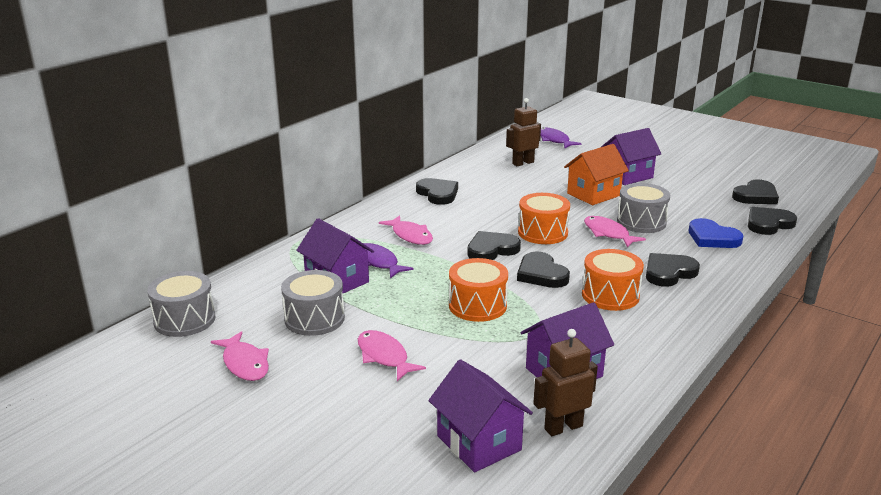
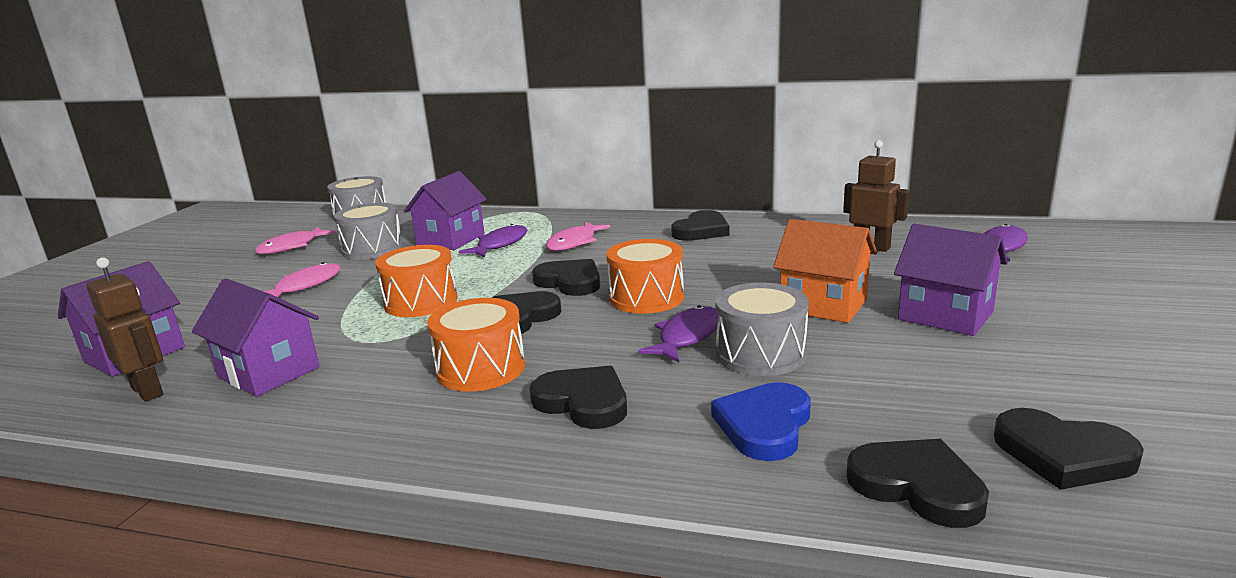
camera: 70 degrees right, 5 degrees down
(608, 233) = (687, 337): pink fish -> purple fish

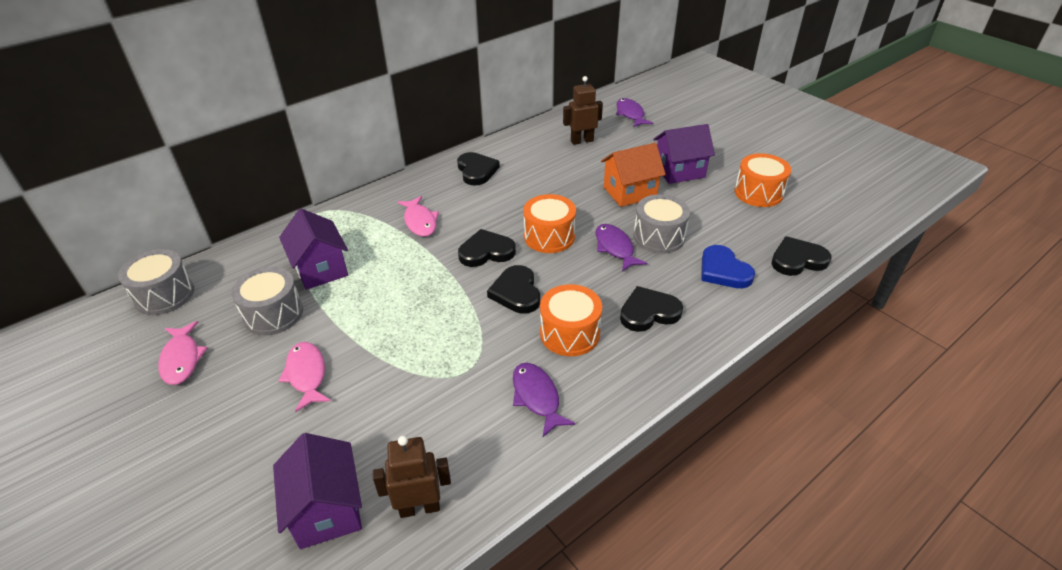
camera: 55 degrees left, 20 degrees up
(269, 372) = (463, 431): purple house -> none
(421, 302) = (430, 324): orange drum -> orange drum (758, 193)
(500, 244) = (371, 251): purple fish -> purple fish (537, 397)
(1063, 454) = (805, 218): black heart -> none

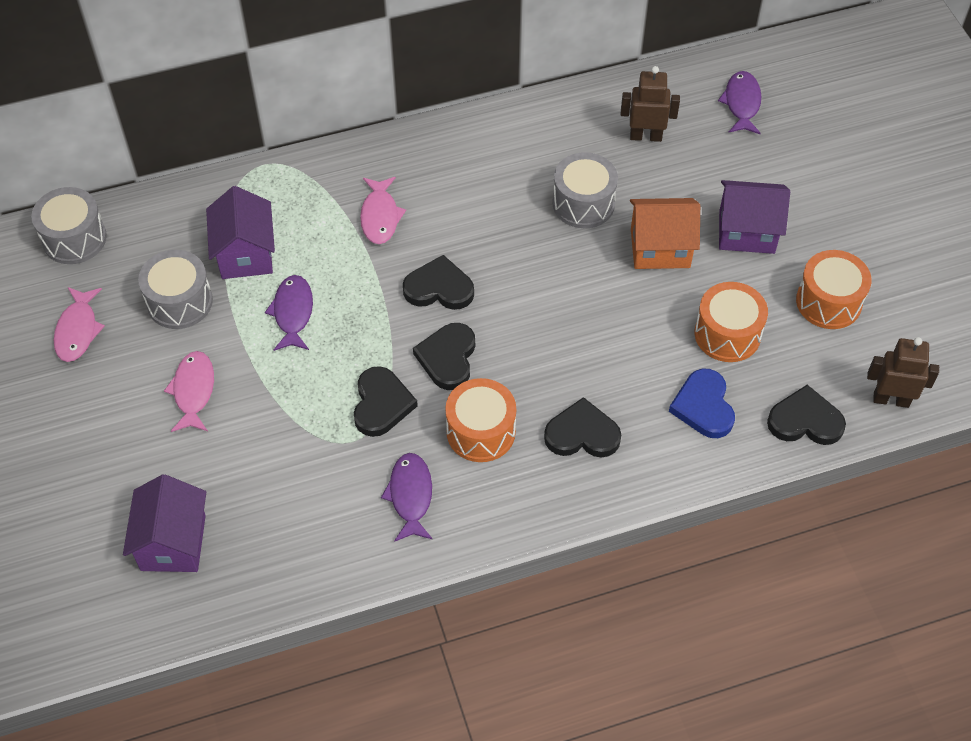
camera: 20 degrees right, 15 degrees up
(419, 507) = (254, 570): brown robot -> brown robot (891, 399)
(476, 171) = (482, 151): black heart -> black heart (381, 404)
(549, 236) = (523, 289): orange drum -> orange drum (727, 334)
(615, 248) = (593, 331): purple fish -> purple fish (293, 313)
(659, 237) = (655, 331): grey drum -> grey drum (583, 203)

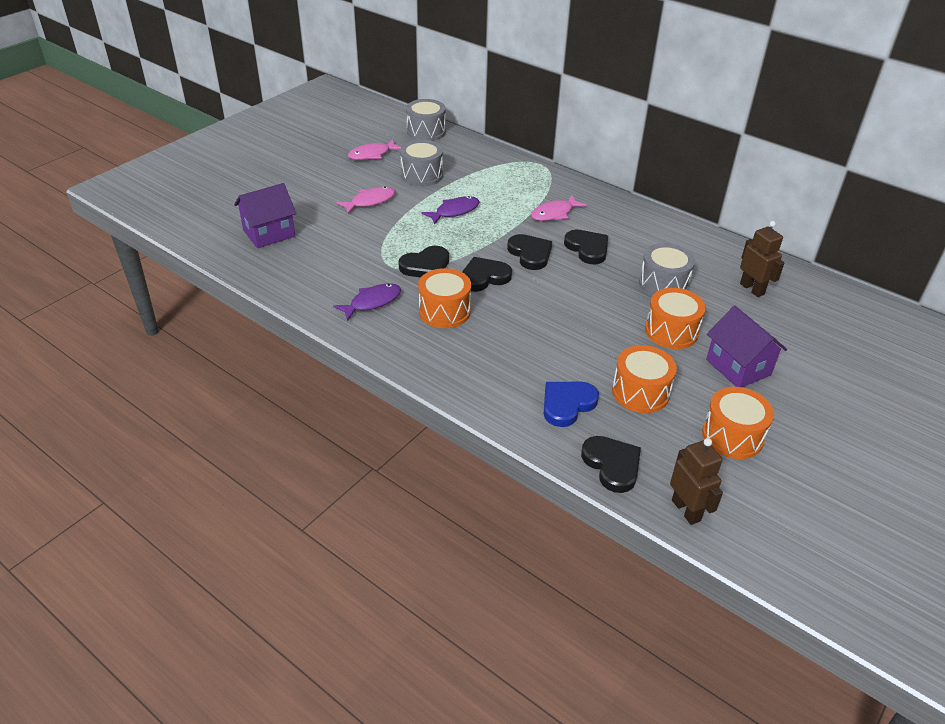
camera: 55 degrees right, 15 degrees down
(245, 254) = (475, 182): purple house -> none
(582, 434) = (486, 355): black heart -> black heart (587, 249)
(660, 248) = (671, 331): orange house -> orange drum
(741, 103) = (843, 321): purple fish -> none

